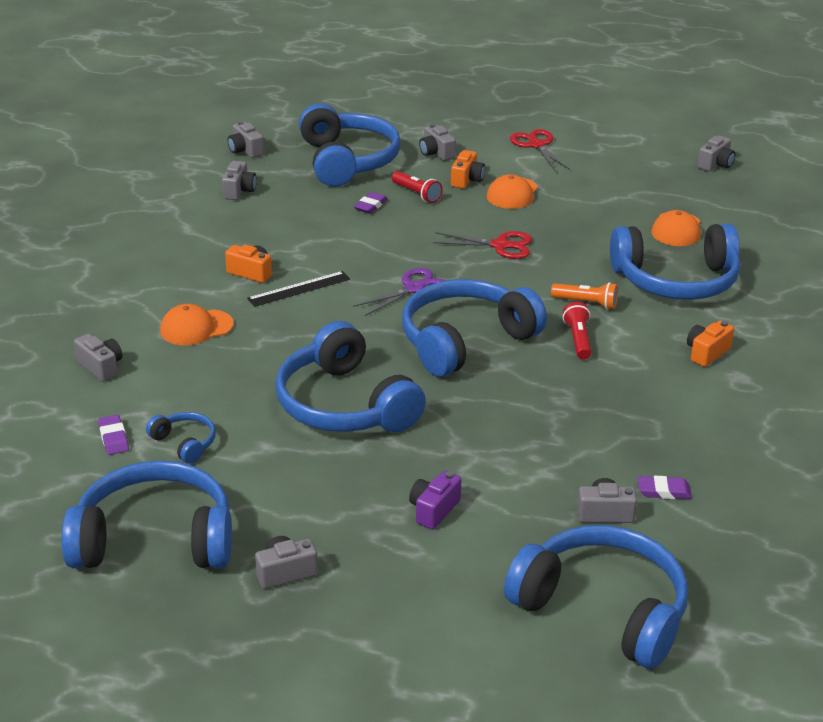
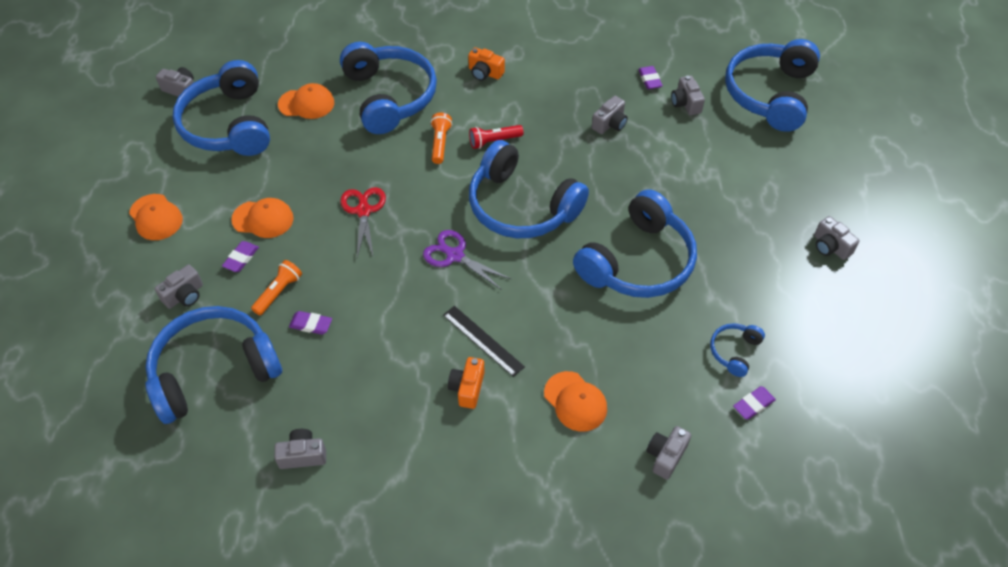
camera: 105 degrees left, 20 degrees up
(154, 540) = (845, 331): blue headphones -> blue headphones (229, 124)
(245, 150) = (201, 482): grey camera -> grey camera (610, 124)
(416, 194) = (278, 292): red flashlight -> orange flashlight
(433, 510) = (728, 185): purple camera -> none
(467, 180) = (241, 258): orange camera -> purple eraser
(536, 145) = (156, 217): red scissors -> orange cap

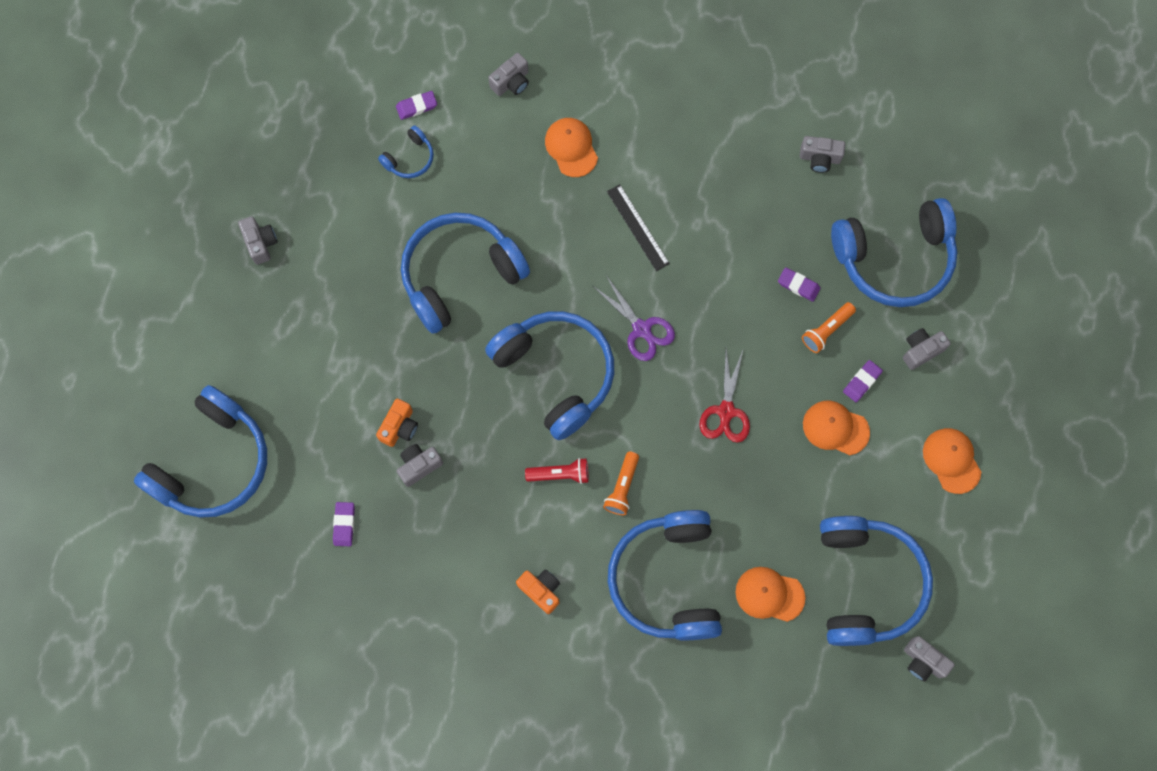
camera: 165 degrees left, 20 degrees up
(467, 388) = (664, 184): orange camera -> orange camera (399, 427)
(685, 103) = (318, 474): grey camera -> none

